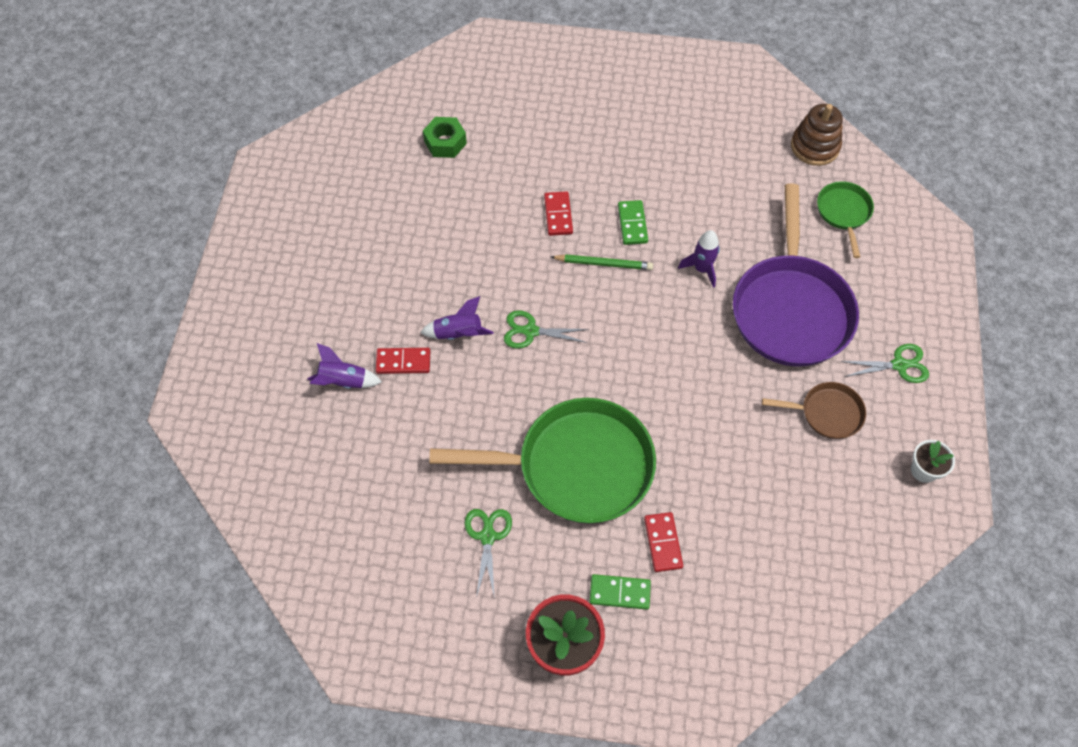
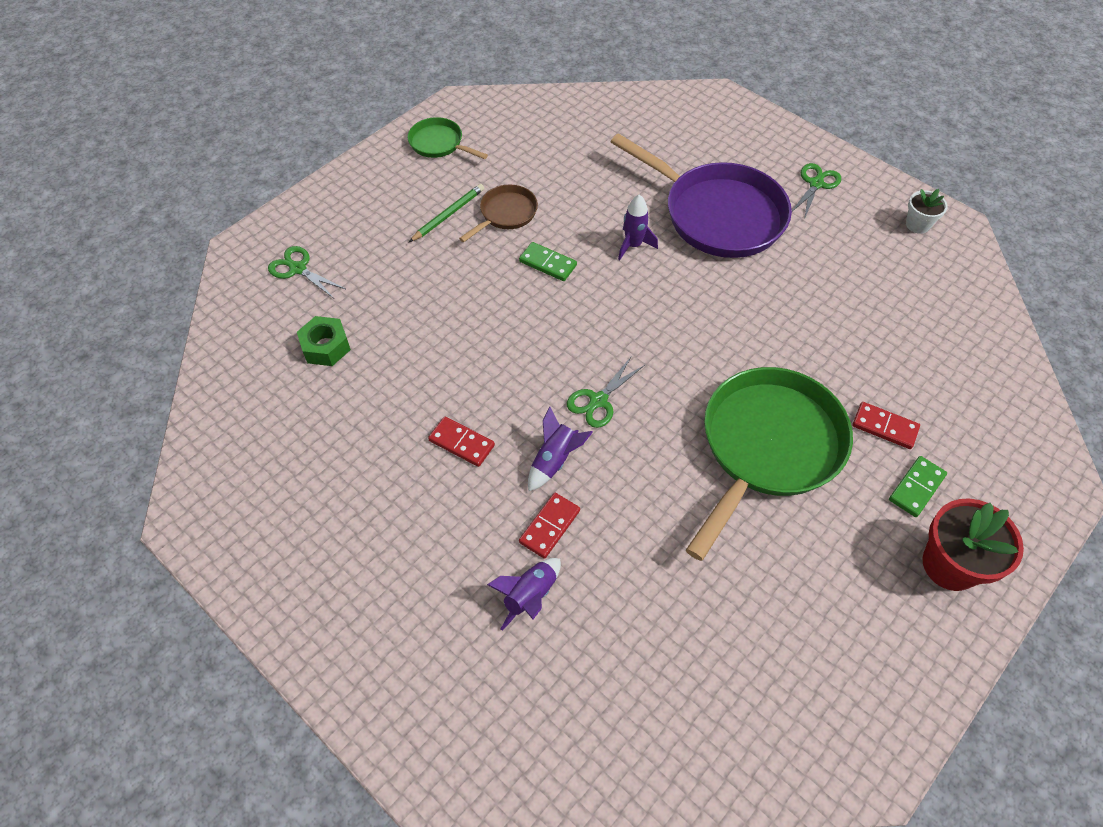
camera: 55 degrees left, 5 degrees down
(487, 536) = (797, 563): green scissors -> green scissors (298, 269)
(558, 215) = (491, 308): red domino -> red domino (461, 443)
(603, 264) = (571, 306): green pencil -> green pencil (448, 215)
(814, 146) = (577, 113): brown stacking toy -> none
(826, 413) = (829, 249): brown pan -> brown pan (505, 214)
(843, 213) = (654, 133): green pan -> green pan (439, 144)

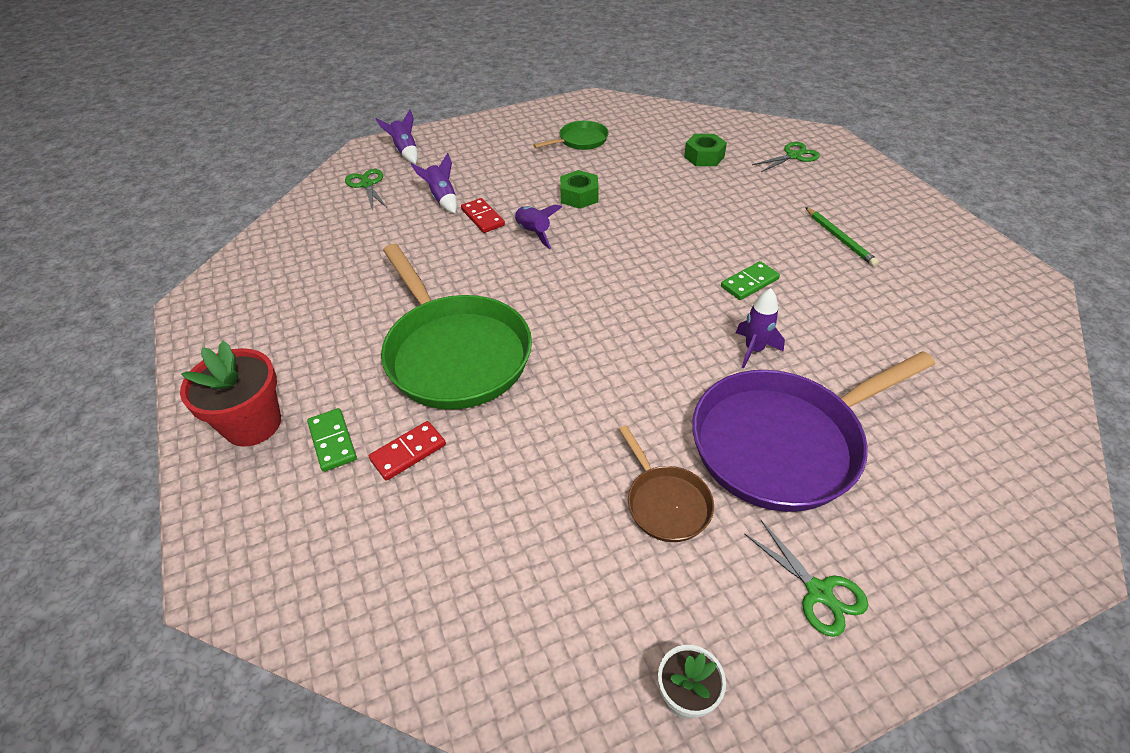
camera: 115 degrees right, 10 degrees down
(429, 721) = (405, 151): none -> purple rocket
(439, 144) = (956, 254): green pan -> green pan (580, 141)
(461, 443) = (579, 196): red domino -> green nut
(505, 214) = (831, 273): brown pan -> brown pan (665, 502)
(598, 400) = (572, 269): green scissors -> green scissors (367, 185)

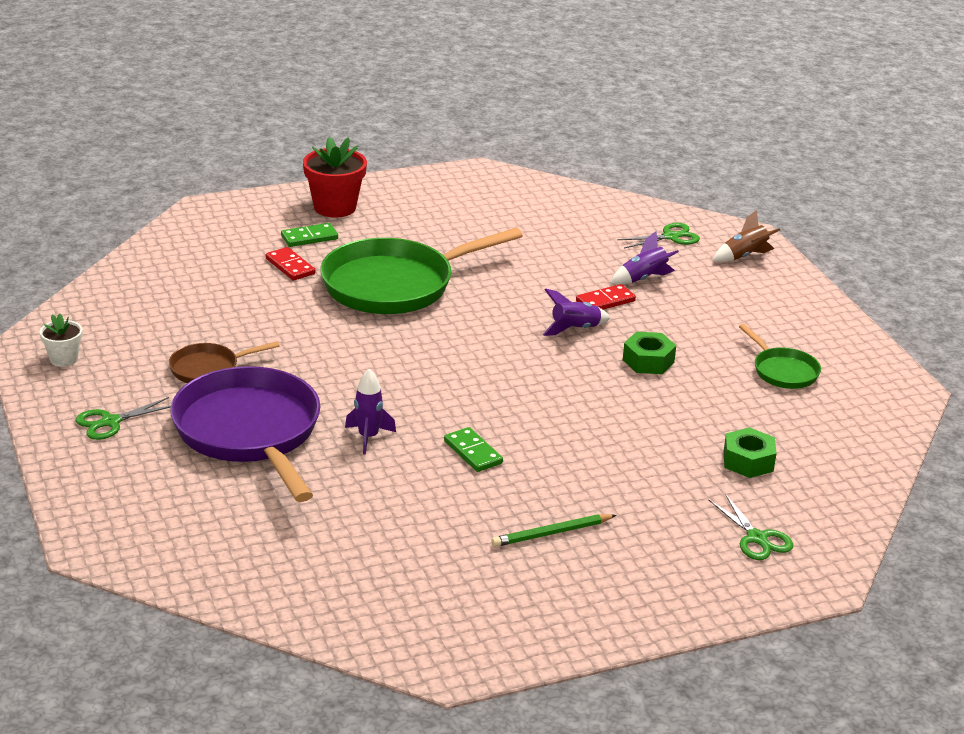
camera: 90 degrees right, 15 degrees down
(405, 151) = (744, 256): purple rocket -> brown rocket

